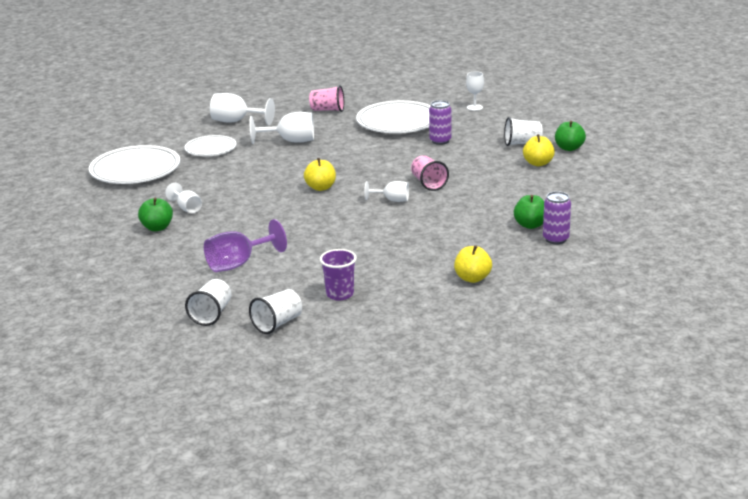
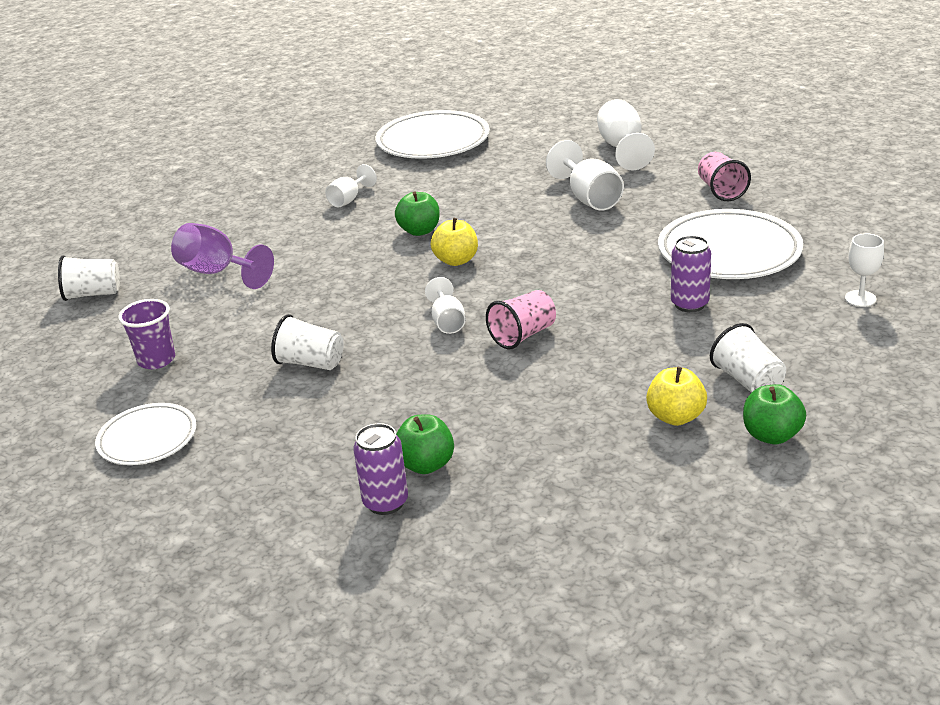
camera: 70 degrees right, 5 degrees up
(157, 228) = (291, 200): green apple -> green apple (419, 231)
(211, 149) = (524, 160): white plate -> white plate (148, 439)
(277, 323) = (76, 340): white cup -> white cup (311, 363)
(472, 278) = (226, 452): yellow apple -> none

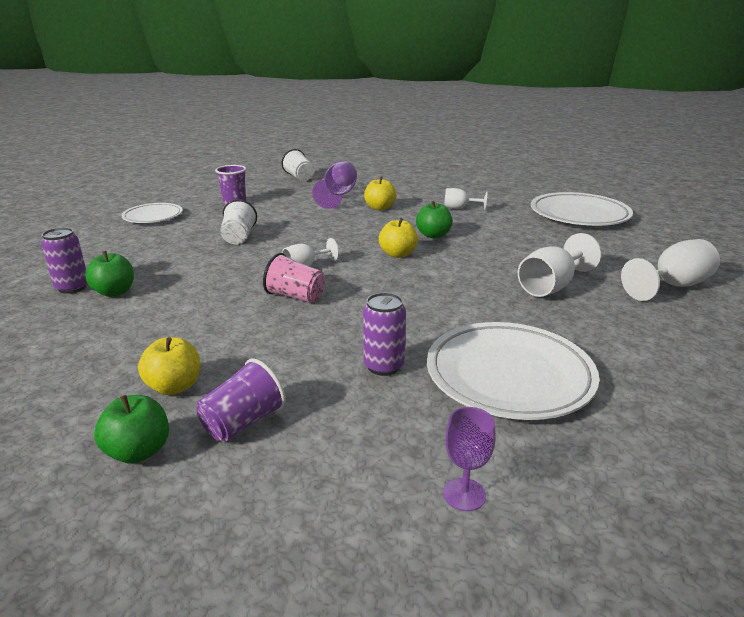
camera: 65 degrees right, 5 degrees down
(296, 249) = (379, 208): none -> yellow apple
(721, 191) = (647, 352): pink cup -> none
(748, 381) = (243, 422): white cup -> purple cup
(860, 298) = (464, 494): white goblet -> purple goblet

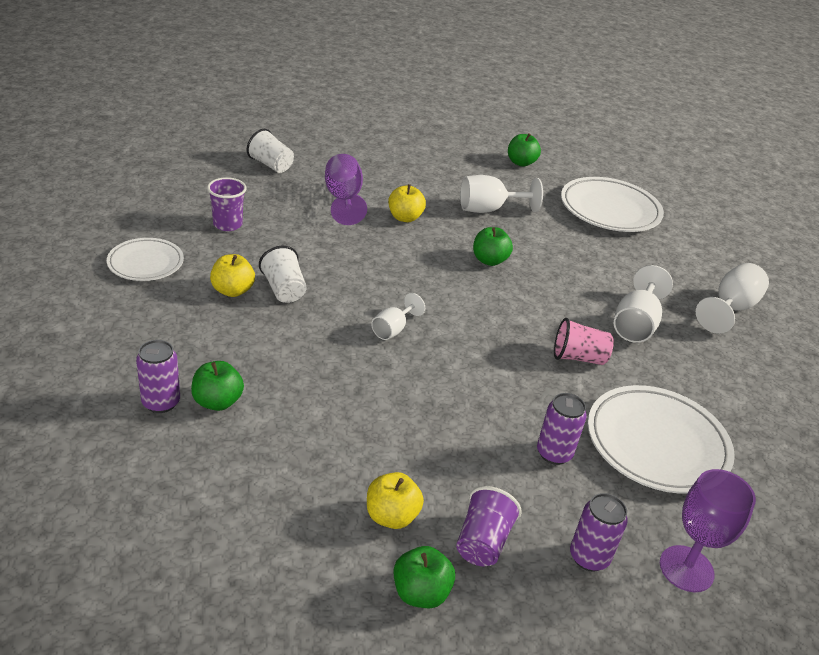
camera: 25 degrees left, 10 degrees up
(295, 296) = (415, 376): pink cup -> pink cup (578, 357)
(349, 458) = (589, 557): none -> purple can
(398, 254) = (472, 296): yellow apple -> yellow apple (232, 291)
(459, 208) = (489, 210): white goblet -> white goblet, size x1.64
(464, 494) = (686, 569): purple goblet -> purple goblet, size x1.64
(512, 186) = (521, 163): none -> green apple

